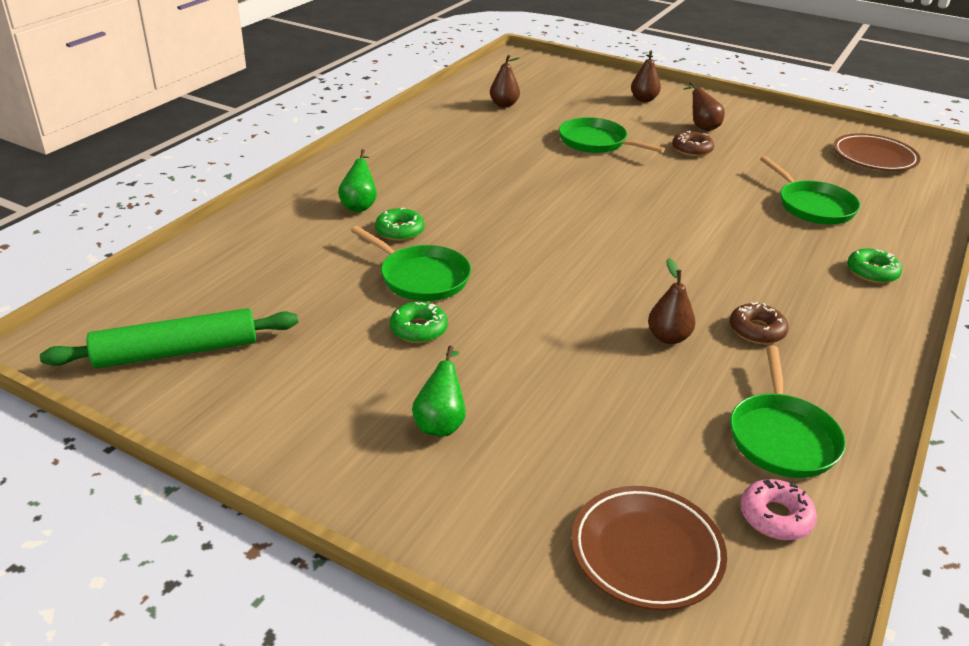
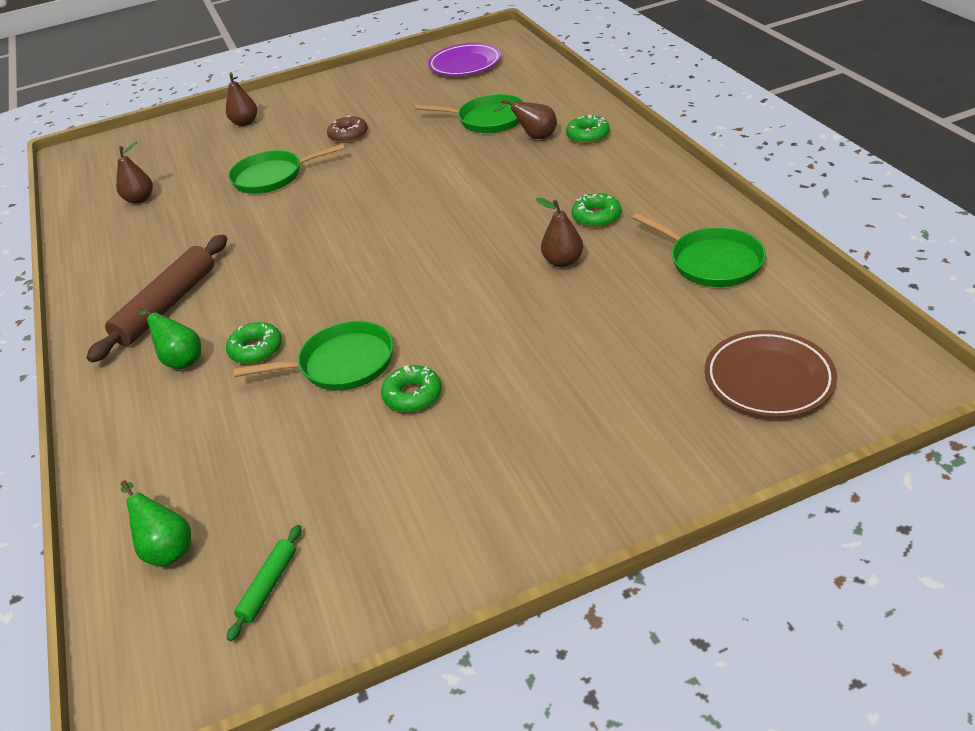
camera: 45 degrees left, 5 degrees up
(177, 351) = (268, 586): green rolling pin -> green rolling pin, size x0.48
(407, 172) = (167, 305): none -> brown rolling pin
(441, 423) = (545, 431): green pear -> green pear (167, 549)
(702, 127) = (324, 115): brown pear -> brown pear (534, 137)
(756, 330) = (596, 217): brown donut -> green donut
(775, 517) = (781, 303): pink donut -> none
(874, 157) = (465, 64): brown plate -> purple plate

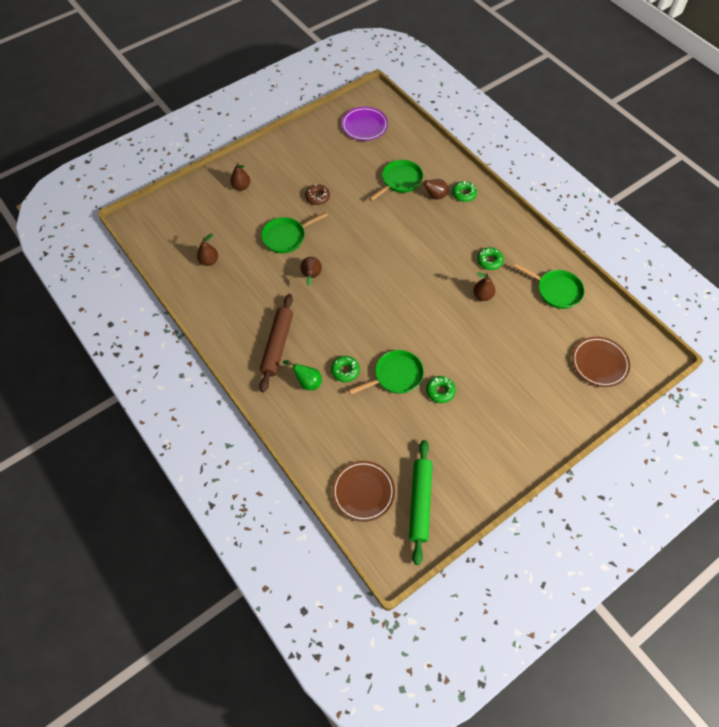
camera: 20 degrees left, 20 degrees up
(167, 549) = (363, 492): green pear -> brown plate
(268, 586) = (420, 502): green rolling pin -> green rolling pin, size x2.10
(280, 223) = (311, 276): none -> brown pear
(488, 119) = (400, 181): green pan -> green pan turned 45 degrees counterclockwise

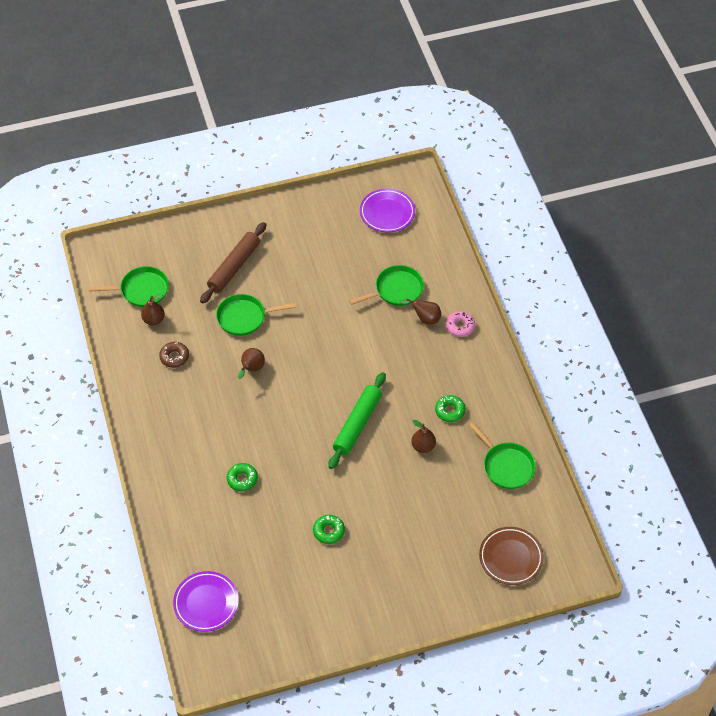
camera: 20 degrees right, 5 degrees down
(241, 186) = (221, 246): brown pear -> none
(277, 345) = (185, 431): brown rolling pin -> brown rolling pin (234, 267)
(307, 382) = (199, 478): green pear -> none
(317, 197) = (297, 282): brown donut -> brown donut (174, 357)
(363, 492) = (206, 603): brown plate -> purple plate
(396, 375) = (291, 501): green pan -> green pan (142, 290)
(420, 502) = (256, 631): green rolling pin -> green rolling pin (357, 424)
(464, 194) = (460, 326): green donut -> pink donut

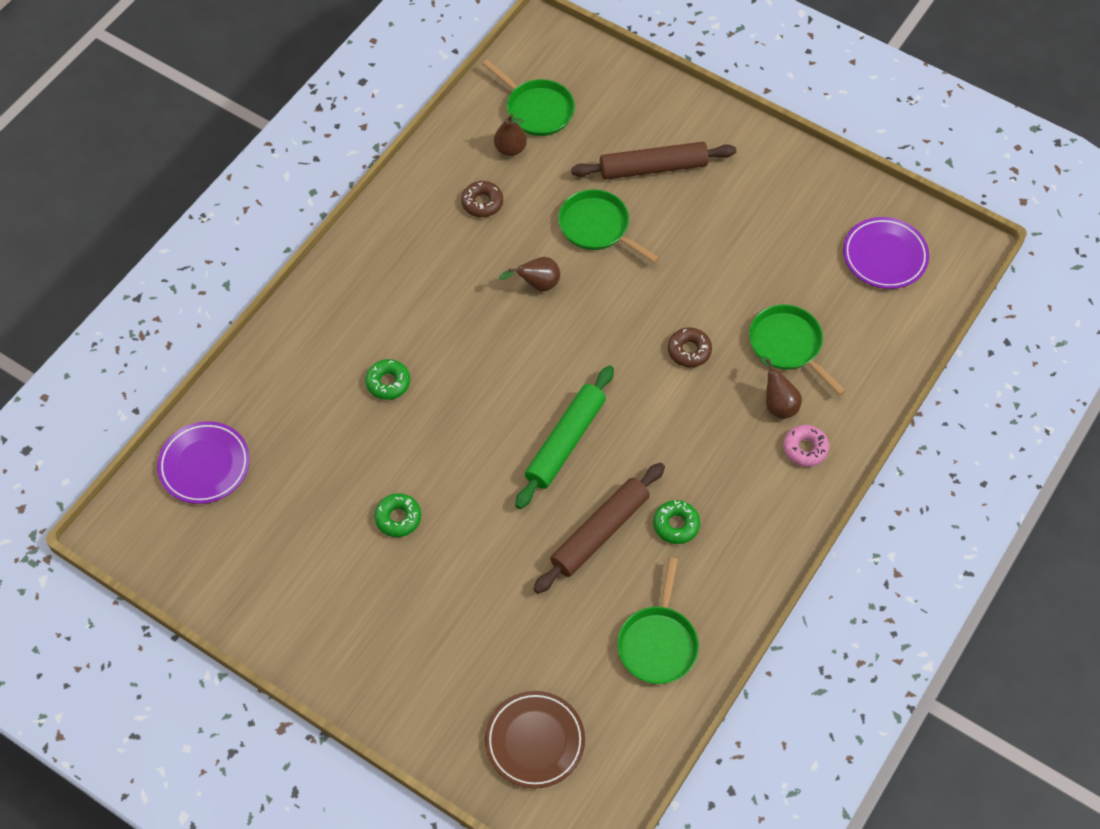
camera: 50 degrees right, 5 degrees up
(357, 424) = (565, 441): green rolling pin -> green rolling pin turned 45 degrees counterclockwise
(358, 332) = (689, 351): none -> brown donut
(396, 290) = (787, 345): green pan -> green pan turned 150 degrees counterclockwise
(423, 446) = (600, 532): brown pear -> brown rolling pin

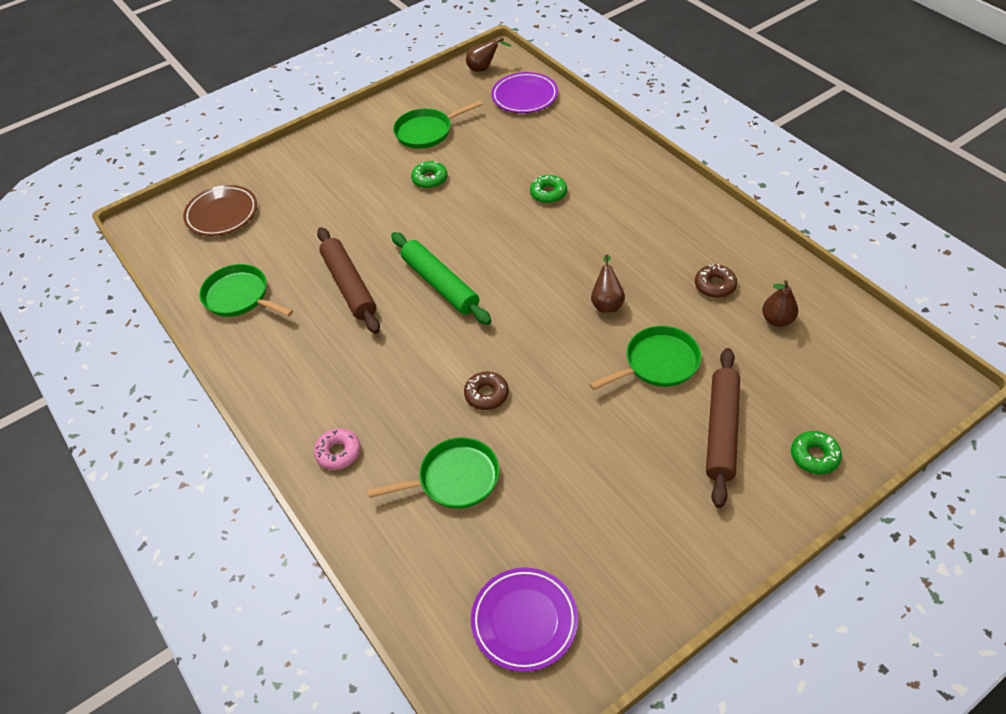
camera: 115 degrees right, 10 degrees down
(537, 110) = (826, 353): green pan -> green pan (426, 132)
(676, 525) = (325, 335): green donut -> green donut (814, 456)
(778, 404) = (395, 447): brown pear -> brown pear (484, 68)

